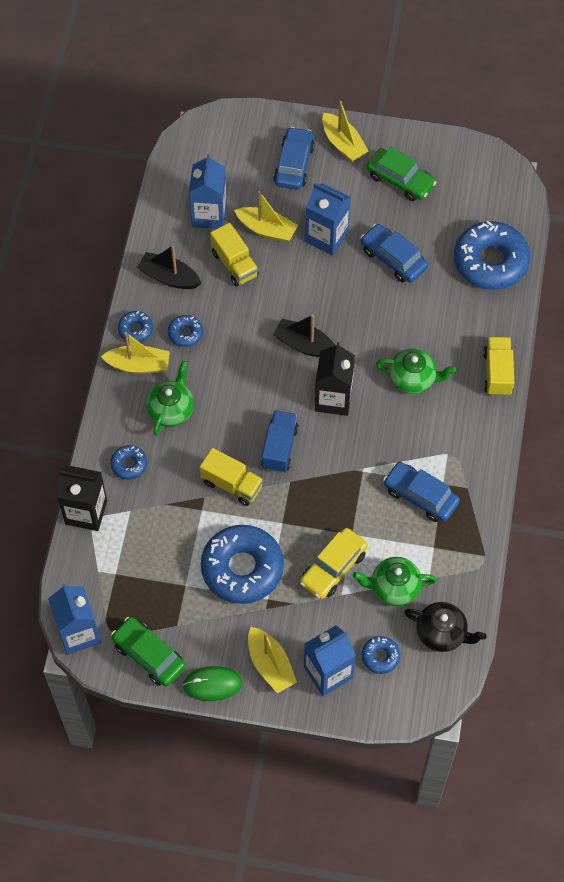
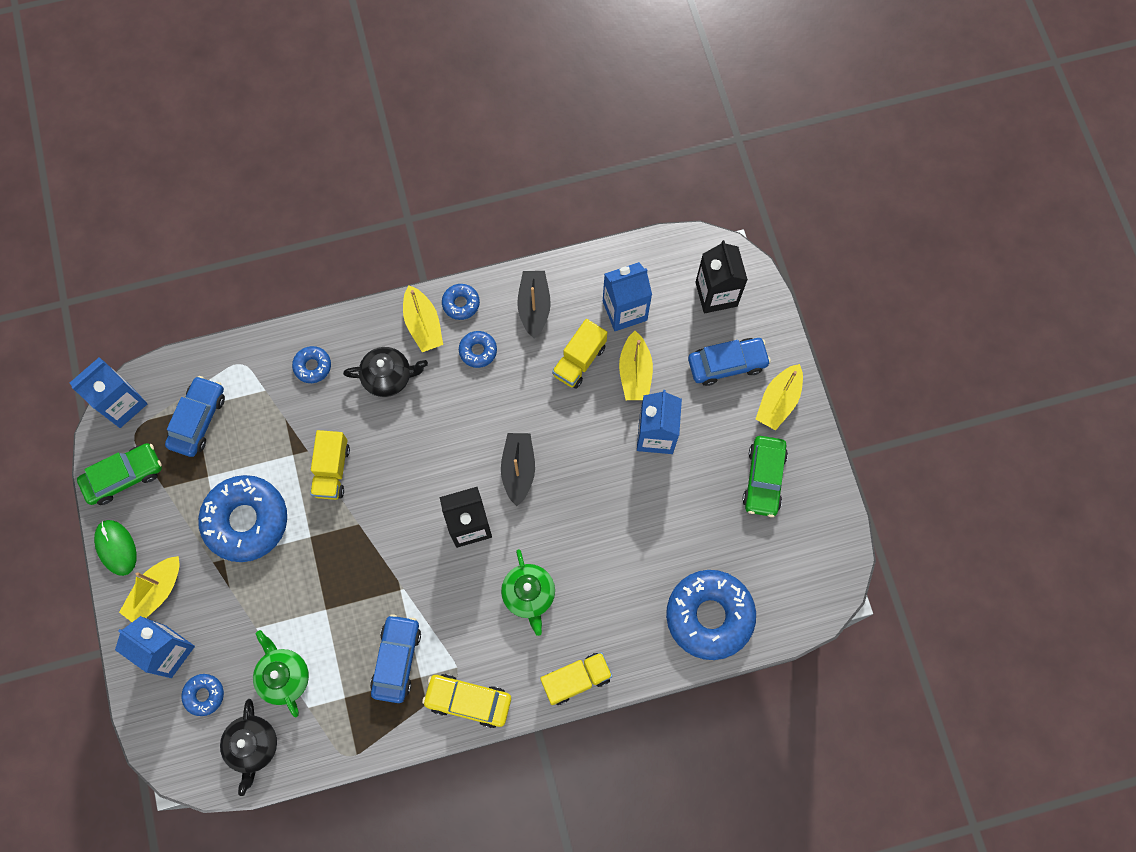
camera: 65 degrees right, 10 degrees up
(86, 512) = (247, 352): black carton -> black carton (716, 294)
(149, 655) = (124, 476): green car -> green car turned 45 degrees clockwise
(171, 409) = (388, 377): green teapot -> black teapot
(279, 448) = (391, 497): blue truck -> none
(333, 567) = (282, 607): yellow car -> yellow car (468, 701)
(393, 258) = (663, 513): blue car -> blue car (198, 420)

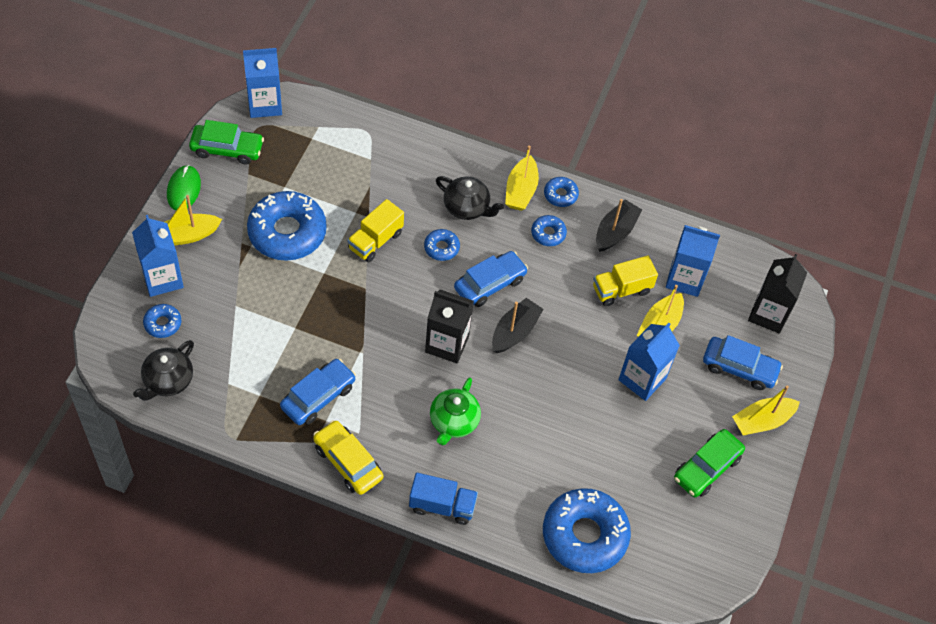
camera: 30 degrees right, 15 degrees down
(198, 420) = (308, 147): blue car -> blue car (490, 284)
(284, 676) = (228, 351): green teapot -> none
(312, 366) = (417, 166): blue donut -> blue donut (441, 248)
(576, 679) = (442, 505): yellow truck -> blue truck

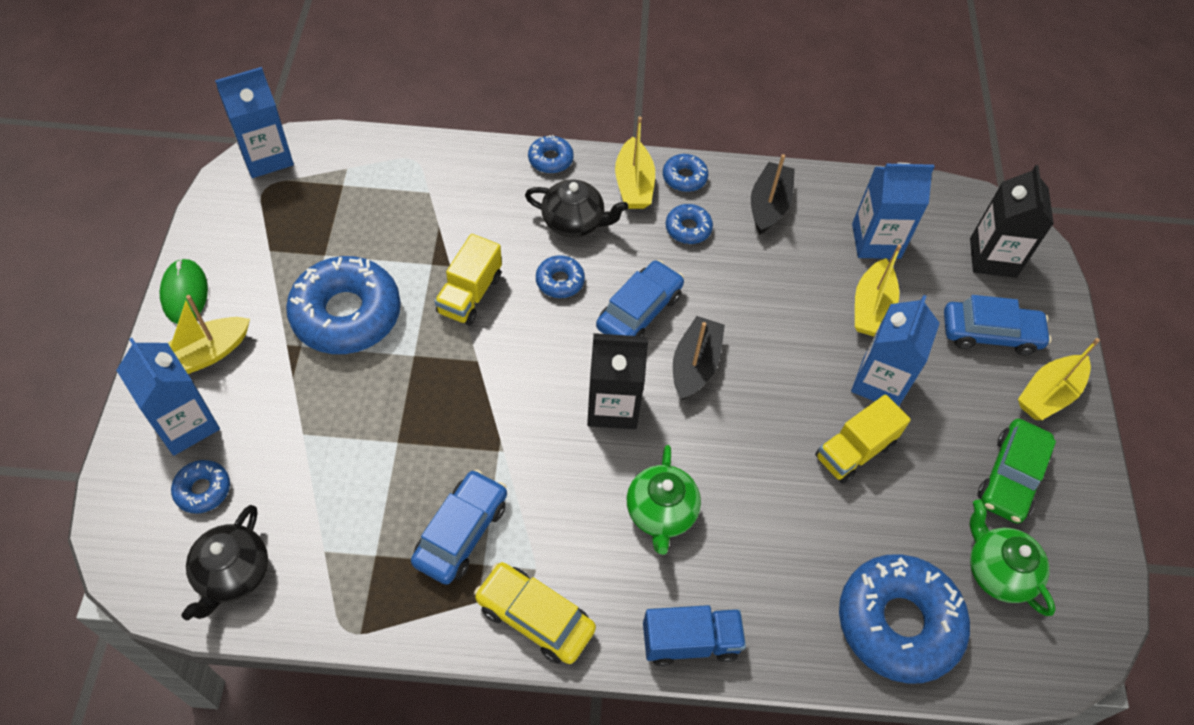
camera: 15 degrees left, 0 degrees up
(227, 149) = (231, 225): green car -> none
(466, 156) = (550, 159): none -> blue donut
(621, 290) = (806, 274): yellow truck -> yellow truck (854, 451)
(668, 524) = (997, 571): none -> green teapot

